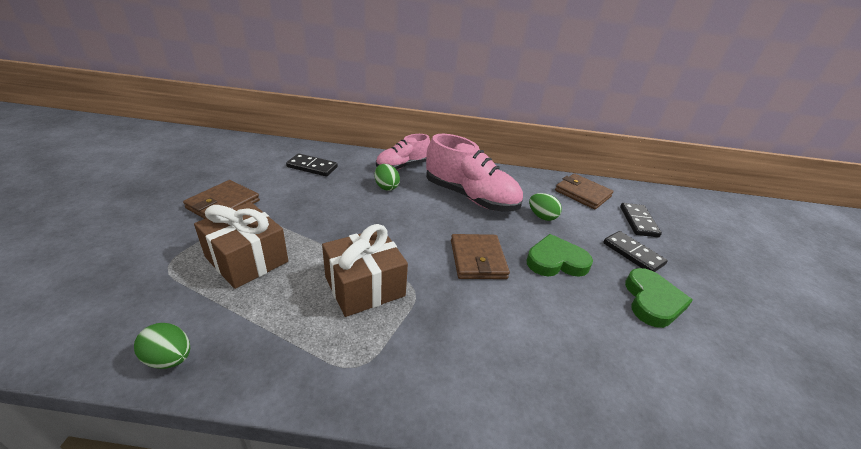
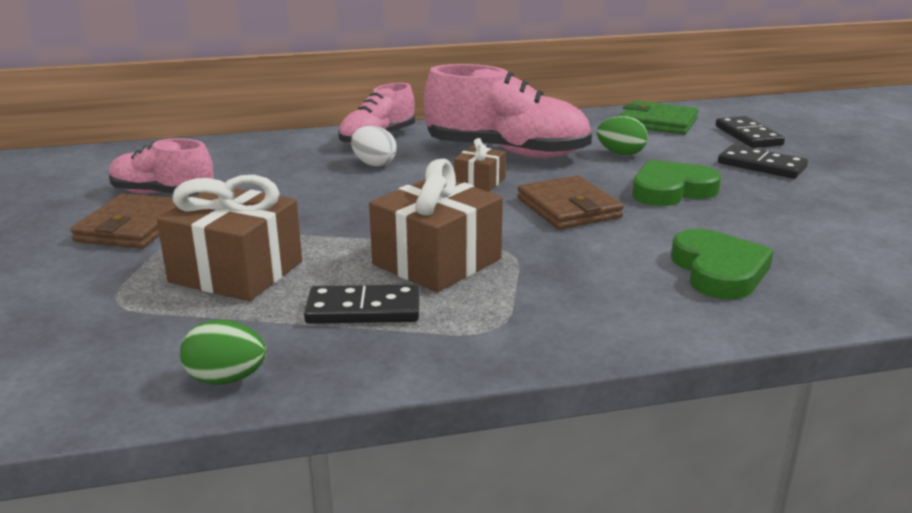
camera: 15 degrees left, 10 degrees down
(258, 182) = (163, 194): none -> pink shoe
(312, 167) = (235, 163): black domino -> black domino (363, 309)
(386, 187) = (374, 164): green egg -> white egg
(437, 219) = (479, 182): none -> brown gift
(582, 193) = (657, 122): brown wallet -> green wallet
(652, 301) = (812, 201): green heart -> green heart (718, 271)

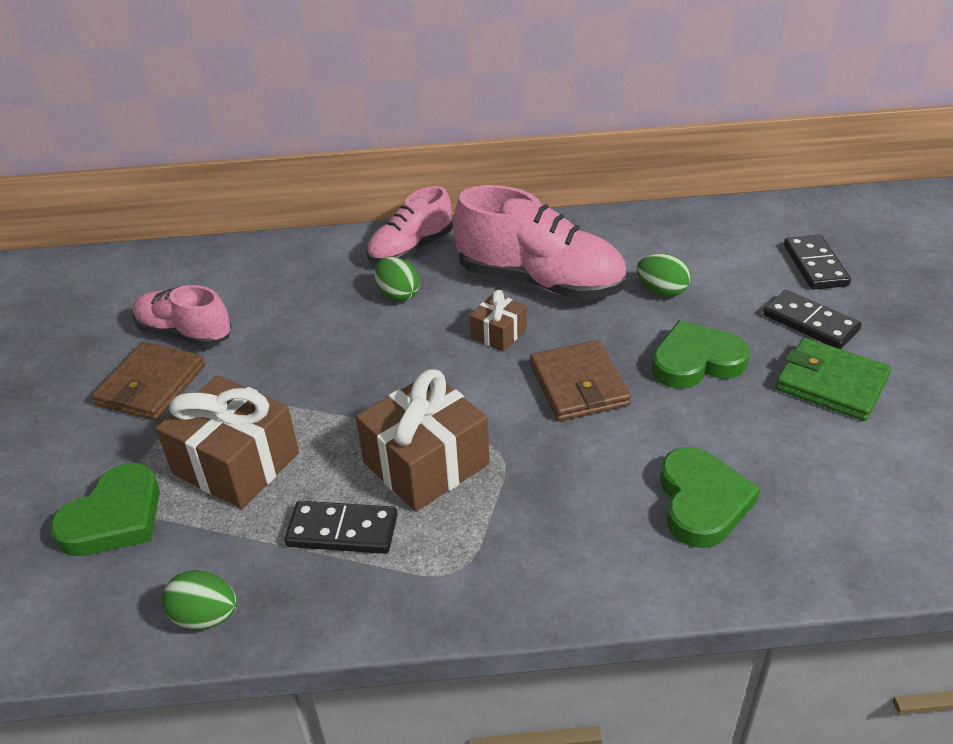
camera: 10 degrees right, 15 degrees up
(106, 315) = (114, 517): none -> green heart
(374, 164) = (398, 295): white egg -> green egg
(657, 122) = (720, 234): green wallet -> green wallet (831, 383)

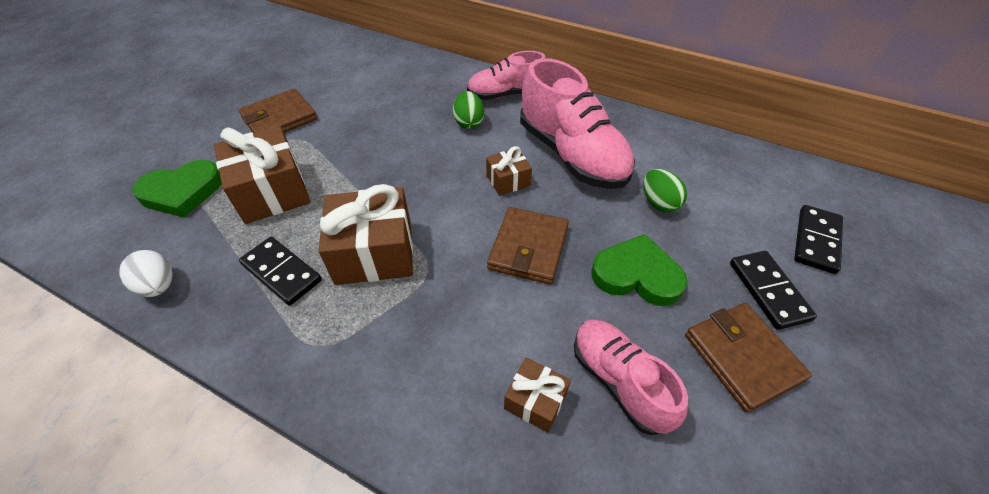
camera: 30 degrees right, 10 degrees up
(185, 333) = (327, 94): pink shoe -> pink shoe (619, 381)
(206, 617) = (159, 286): green egg -> white egg
(702, 502) = (535, 401): green heart -> brown gift
(831, 383) = (742, 357): green wallet -> brown wallet

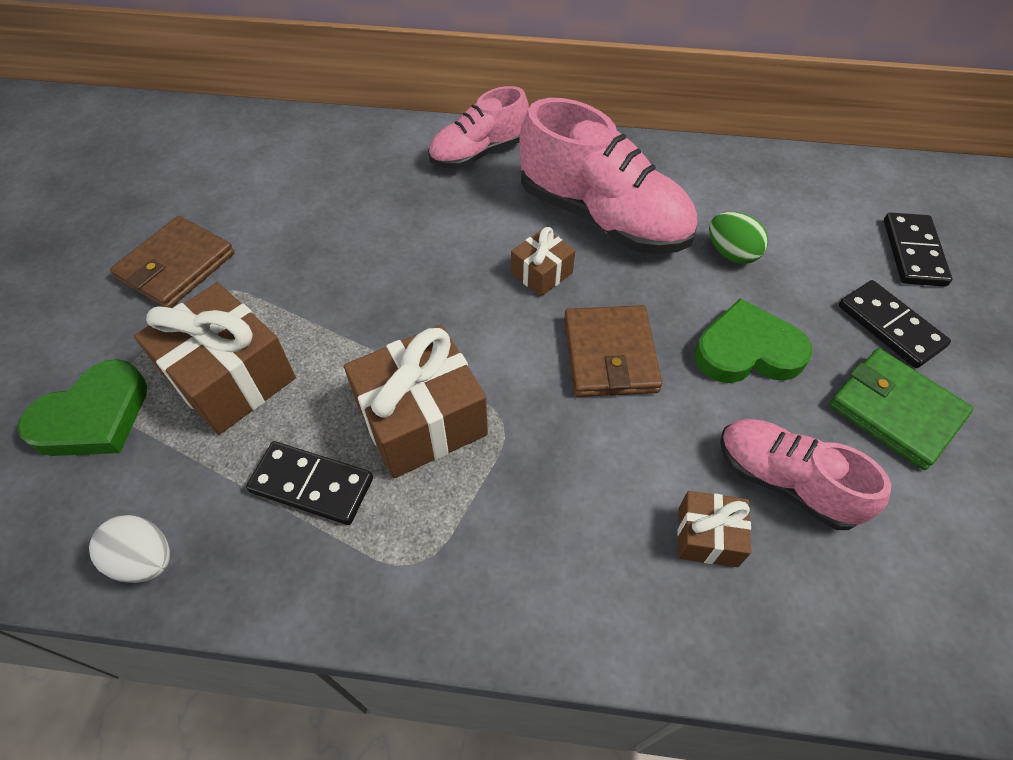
camera: 20 degrees left, 5 degrees up
(469, 122) = (450, 205): green egg -> none
(742, 357) = (895, 411): brown wallet -> green wallet

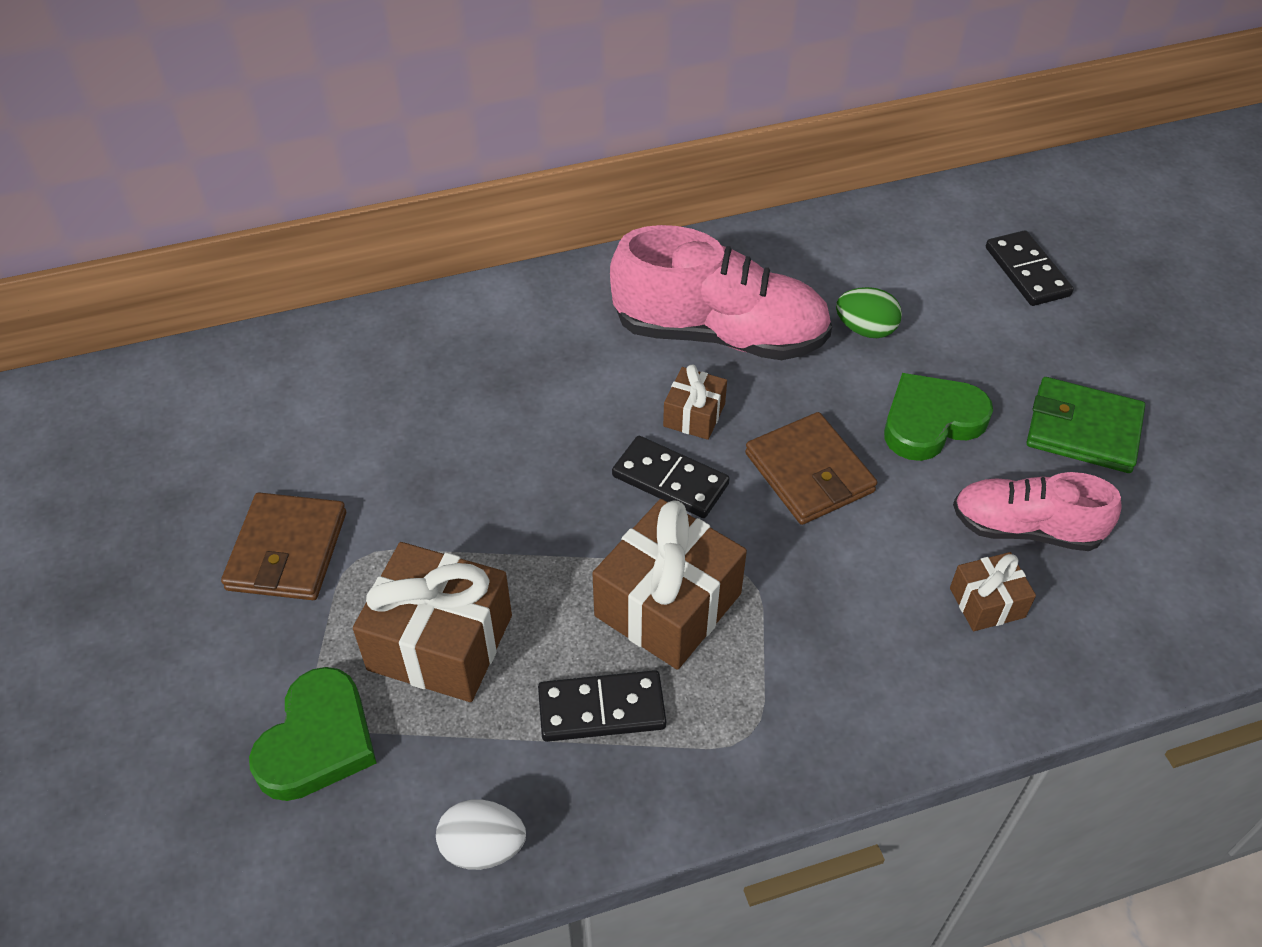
camera: 25 degrees left, 5 degrees down
(479, 153) = (545, 305): pink shoe -> none
(890, 326) = (1041, 352): black domino -> black domino (670, 480)

